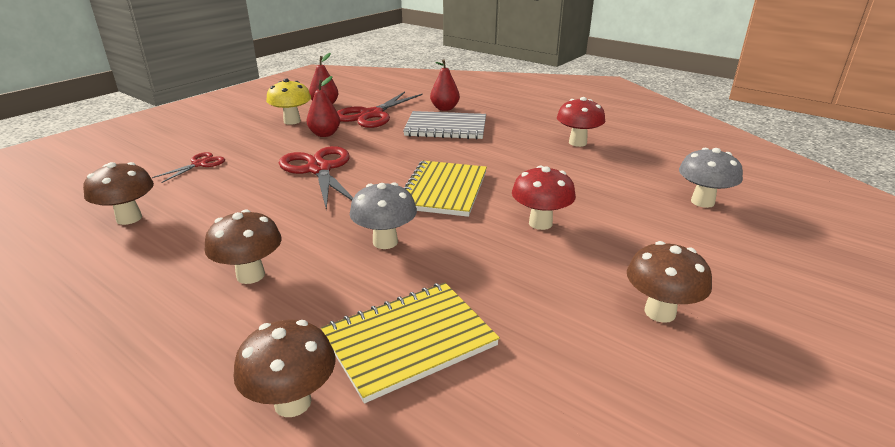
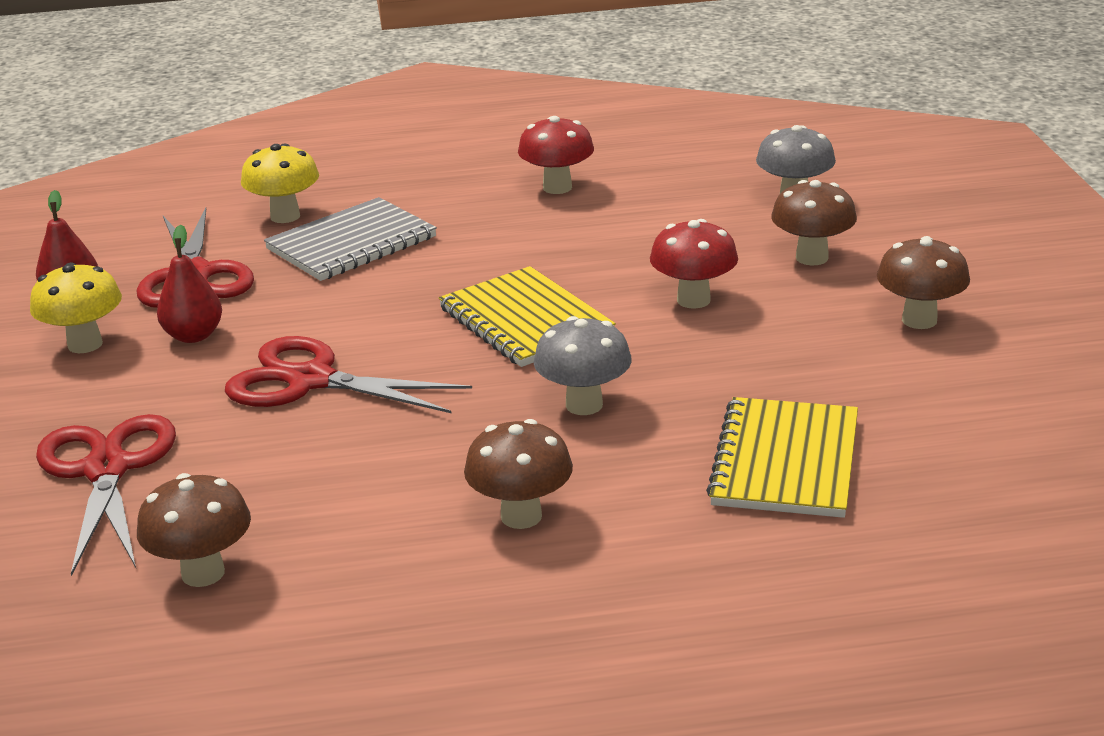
camera: 45 degrees left, 0 degrees up
(200, 164) = (106, 469): red scissors -> red scissors, size x1.92
(293, 402) = (791, 557): brown mushroom -> brown mushroom (812, 258)
(444, 108) = (285, 216): red pear -> yellow mushroom

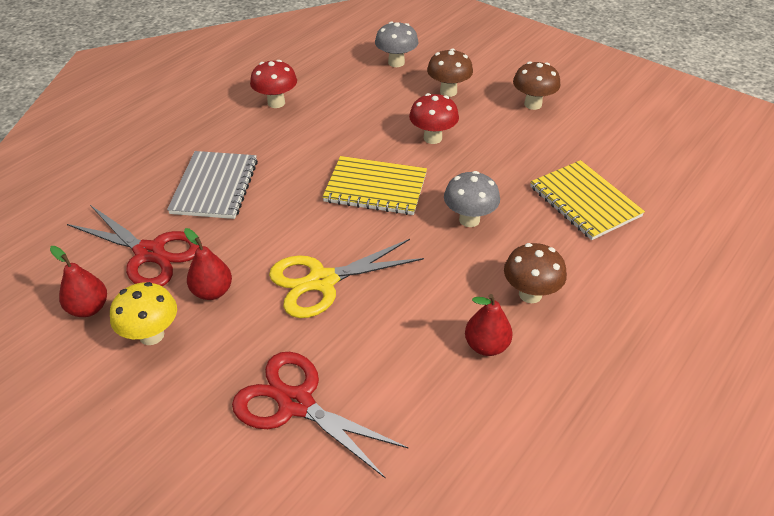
camera: 45 degrees left, 15 degrees up
(203, 573) = (442, 425): brown mushroom -> none
(285, 216) = (147, 188): yellow mushroom -> none
(310, 381) = (322, 281): red scissors -> yellow scissors
(377, 534) = (486, 346): none -> red pear

